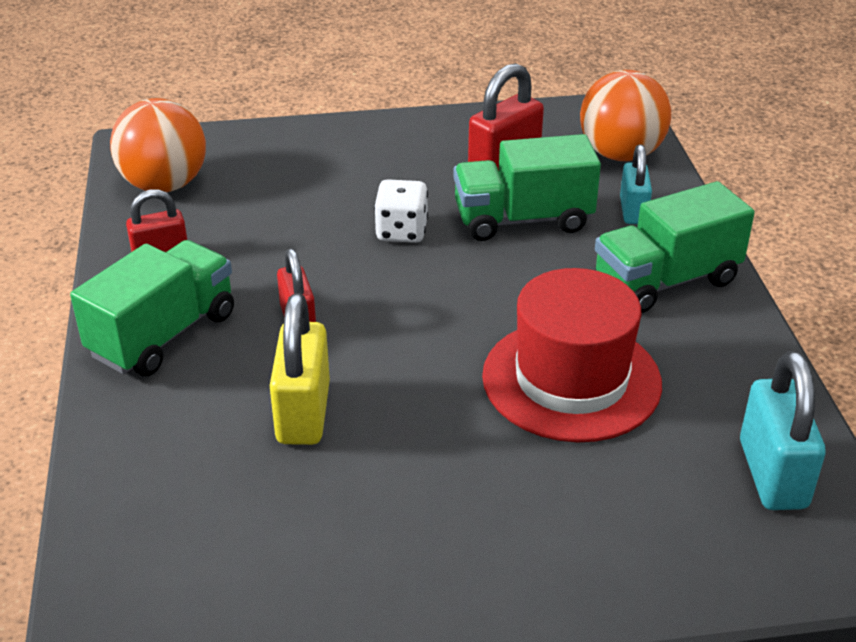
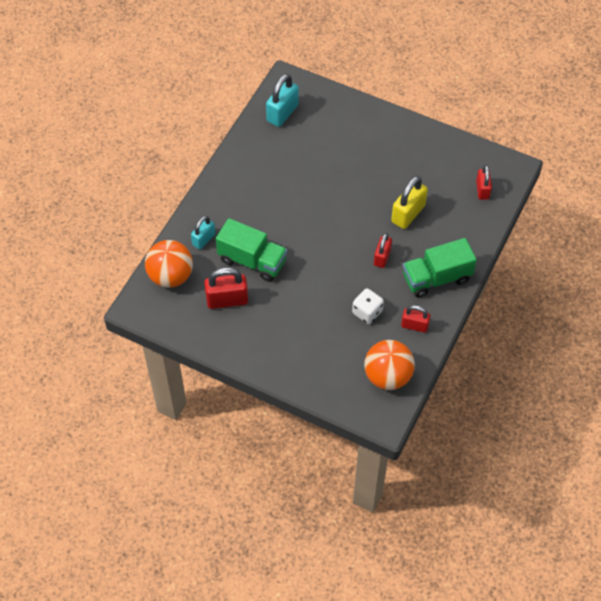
camera: 145 degrees left, 20 degrees up
(156, 547) = (482, 190): none -> red padlock
(401, 231) = (307, 283): white dice -> white dice (367, 312)
(571, 380) = (308, 177): red hat -> none
(666, 281) = (231, 198): green truck -> none

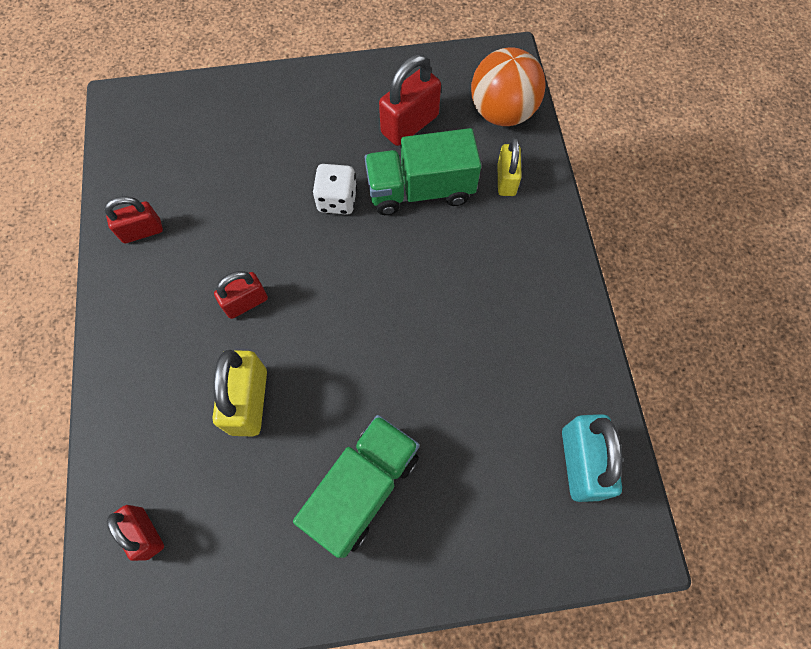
camera: 145 degrees right, 10 degrees up
(204, 239) = (506, 180): turquoise padlock -> yellow padlock
(367, 312) = (218, 212): white dice -> white dice (337, 200)
(382, 257) = (246, 302): red padlock -> red padlock turned 75 degrees clockwise
(387, 376) = (143, 149): orange ball -> none
(436, 278) = (145, 319): green truck -> green truck (362, 488)

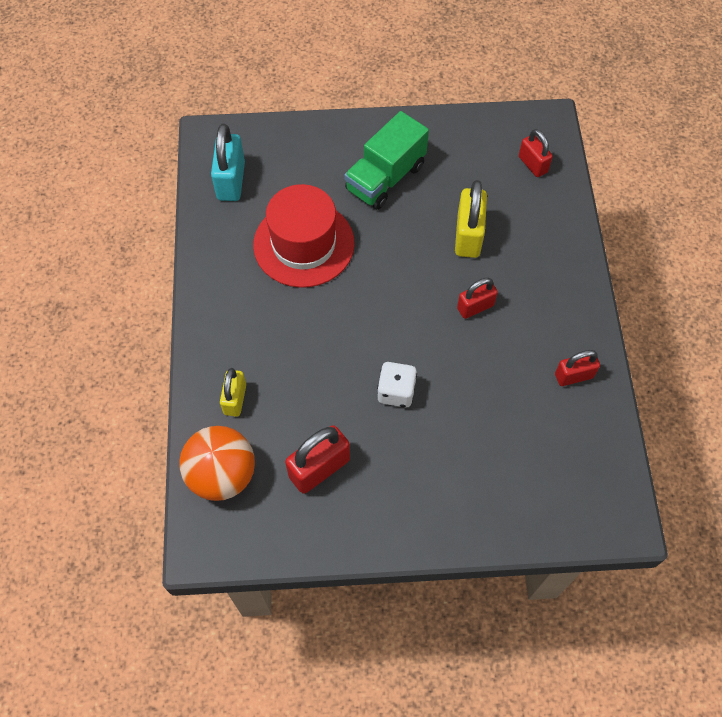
camera: 175 degrees left, 5 degrees down
(420, 190) = (317, 395): green truck -> none
(463, 370) = (304, 244): none -> red hat

